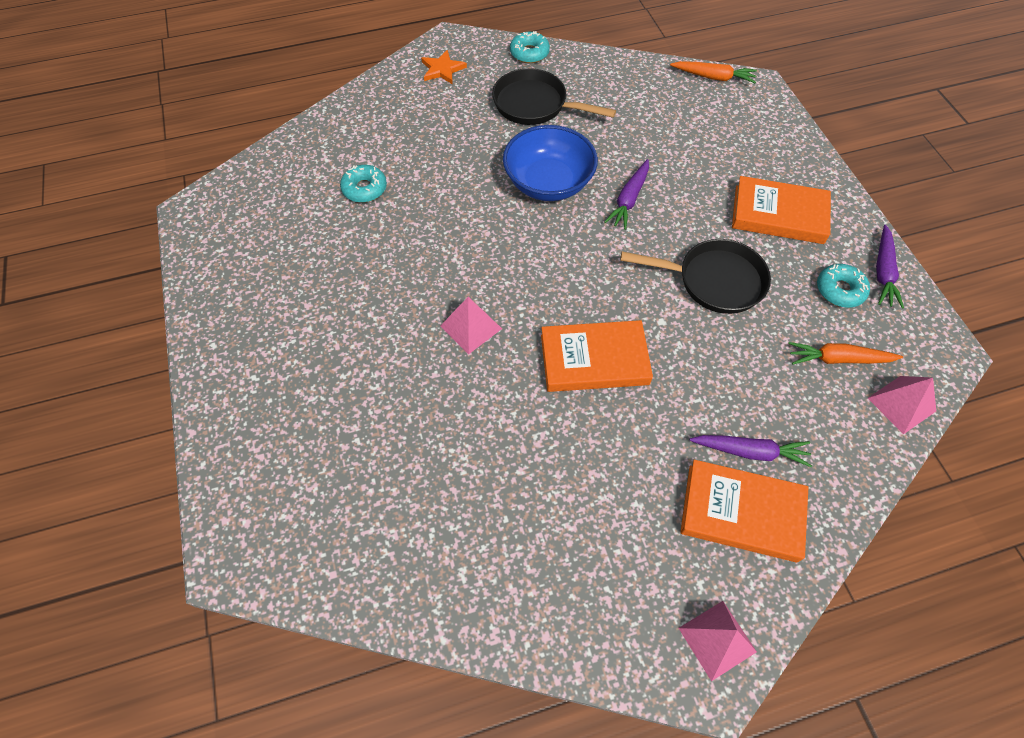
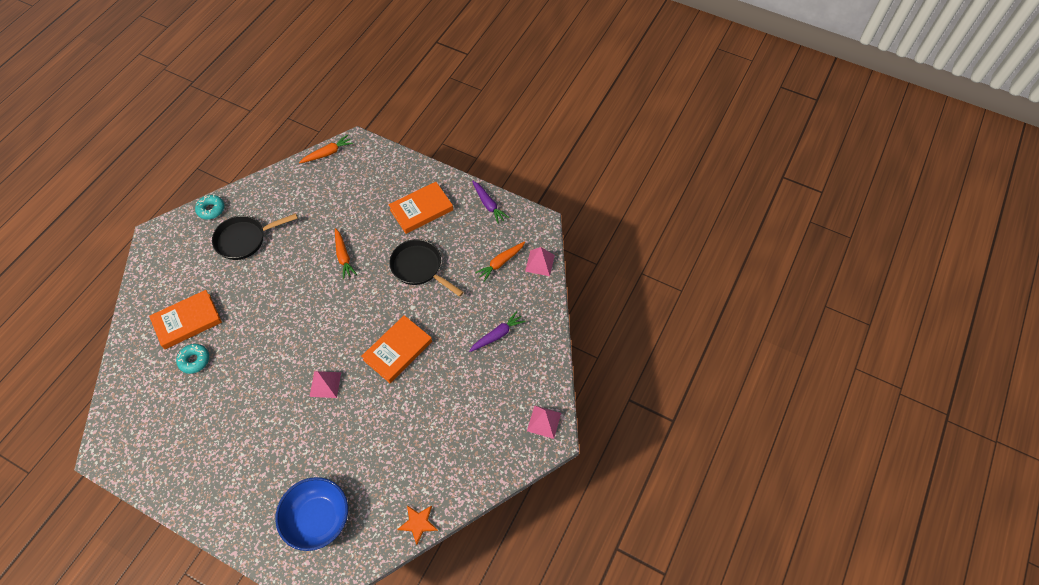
camera: 45 degrees left, 0 degrees up
(442, 69) = (168, 257): orange star -> orange star (418, 523)
(548, 183) = (294, 279): blue bowl -> blue bowl (318, 518)
(629, 199) = (343, 256): purple carrot -> orange carrot
(714, 281) = (419, 268): black pan -> black pan turned 105 degrees counterclockwise
(741, 512) = (514, 364): orange book -> orange book (187, 321)
(839, 290) = (477, 228): turquoise donut -> none

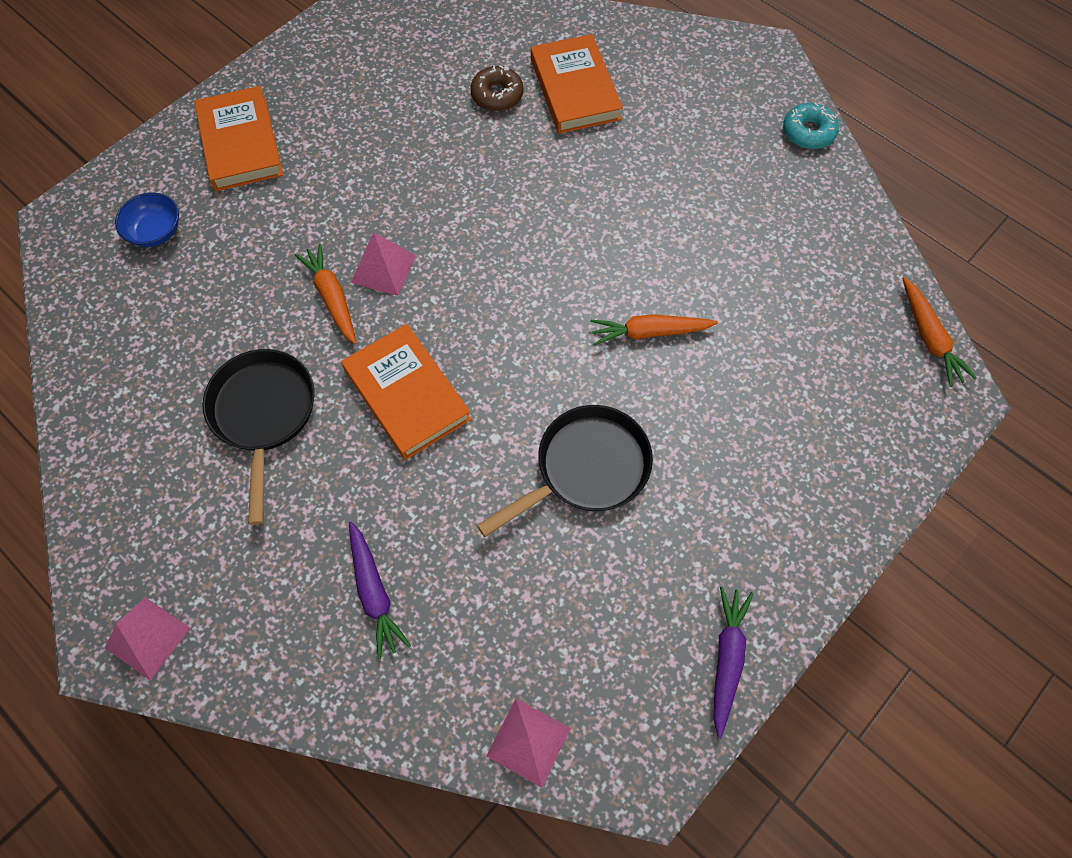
camera: 105 degrees right, 5 degrees up
(194, 360) = (497, 95): turquoise donut -> brown donut
(244, 239) = (728, 177): black pan -> black pan (263, 414)
(318, 518) = (155, 231): blue bowl -> blue bowl, size x0.54
(418, 523) = (72, 371): orange star -> none
(421, 210) = (739, 502): orange book -> orange book (241, 143)
(488, 204) = (727, 659): purple carrot -> purple carrot turned 120 degrees clockwise
(501, 263) = (553, 647): orange carrot -> orange carrot (332, 298)

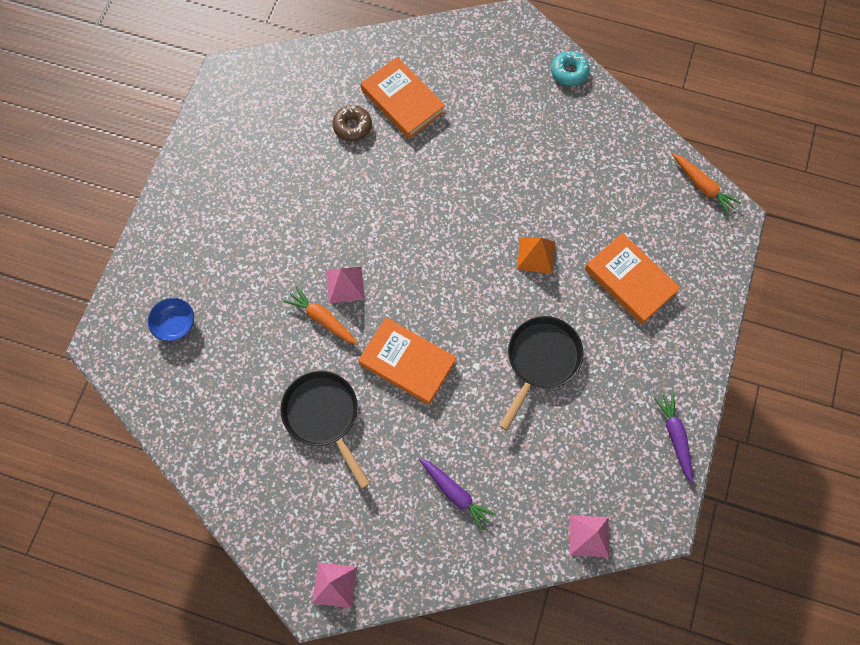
camera: 25 degrees left, 5 degrees up
(241, 143) = (195, 235): orange book -> orange book (630, 280)
(649, 332) = (536, 255): orange carrot -> orange pyramid

